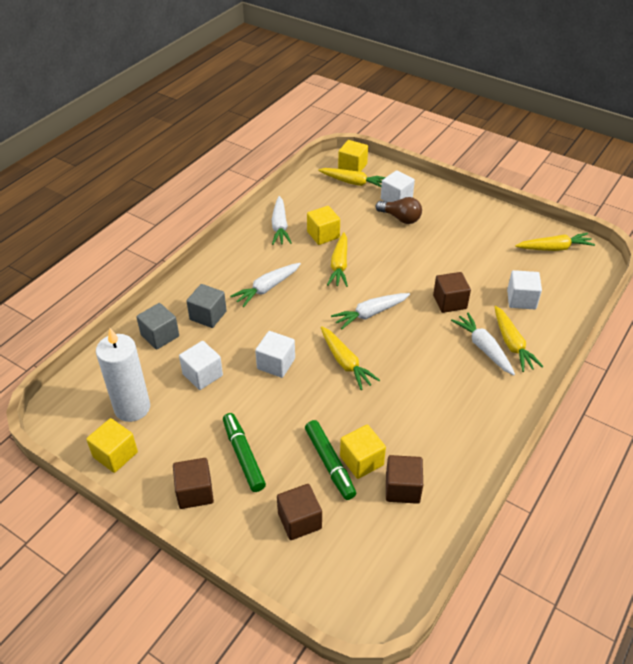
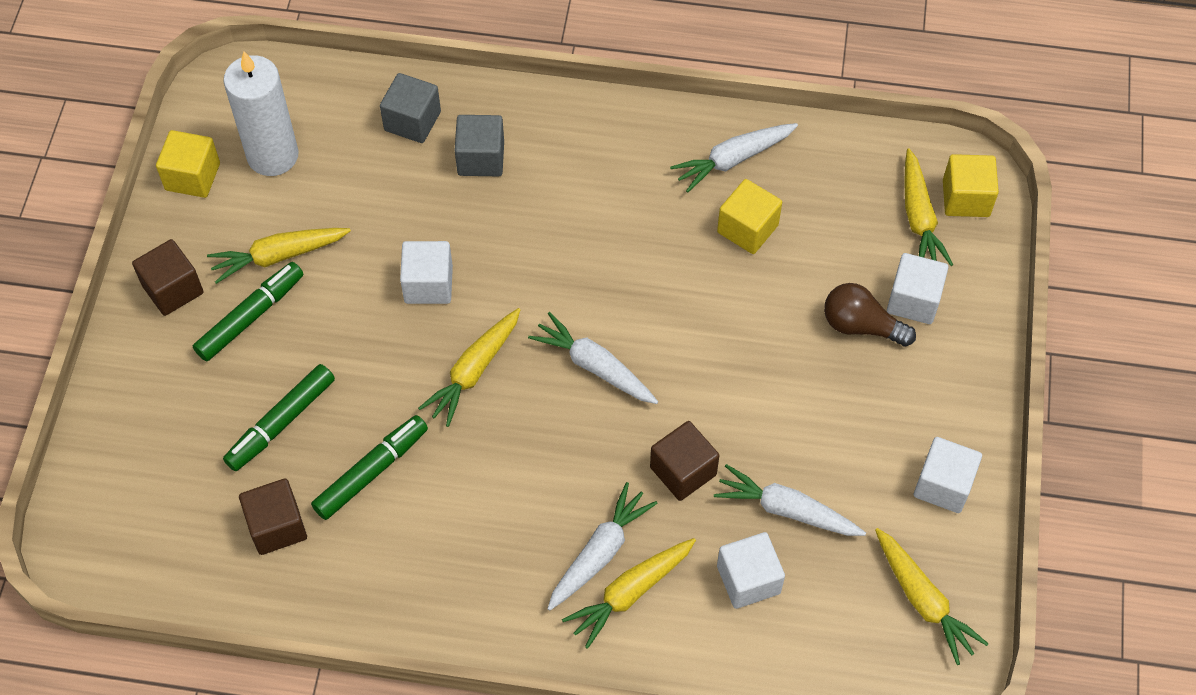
camera: 65 degrees right, 15 degrees up
(202, 375) = (365, 206): white cube -> white cube (943, 485)
(267, 288) = (577, 206): white carrot -> white carrot (786, 510)
(299, 521) = (177, 423): brown cube -> none
(339, 265) = (684, 281): yellow carrot -> yellow carrot (278, 256)
(361, 461) = (302, 459): yellow cube -> none
(387, 429) = (371, 471): none -> green marker
(400, 218) = (861, 326): brown light bulb -> brown light bulb turned 105 degrees clockwise

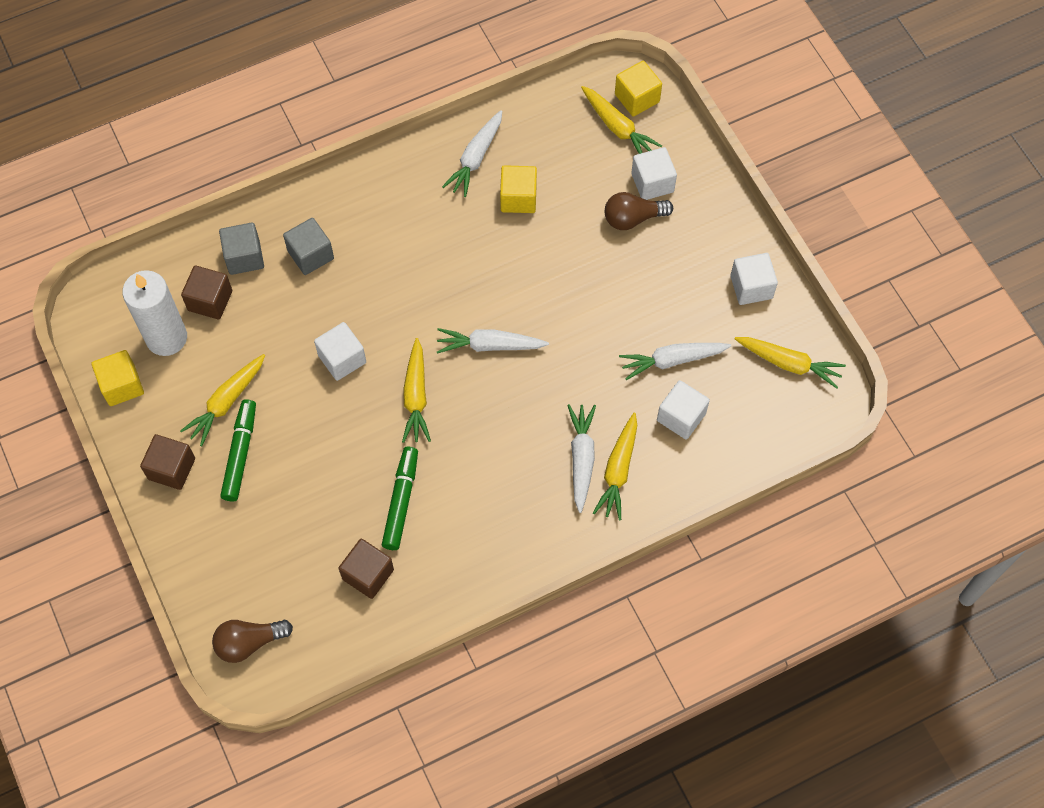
camera: 35 degrees left, 5 degrees up
(104, 516) = (249, 642): none -> brown light bulb
(281, 423) = (317, 508): green marker -> none
(683, 471) = (593, 376): brown cube -> brown cube (210, 300)

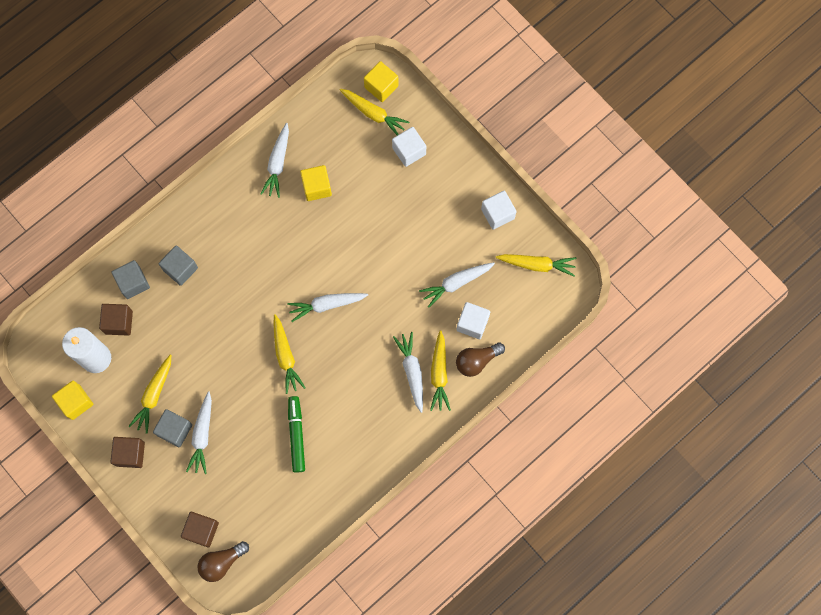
camera: 15 degrees left, 10 degrees up
(240, 453) = (175, 430): green marker -> grey cube
(274, 469) = (202, 435): none -> white carrot
(342, 359) = (226, 342): white cube -> none
(368, 574) = (288, 493): brown cube -> brown cube (202, 530)
(633, 218) = (402, 182): brown light bulb -> brown light bulb (476, 361)

